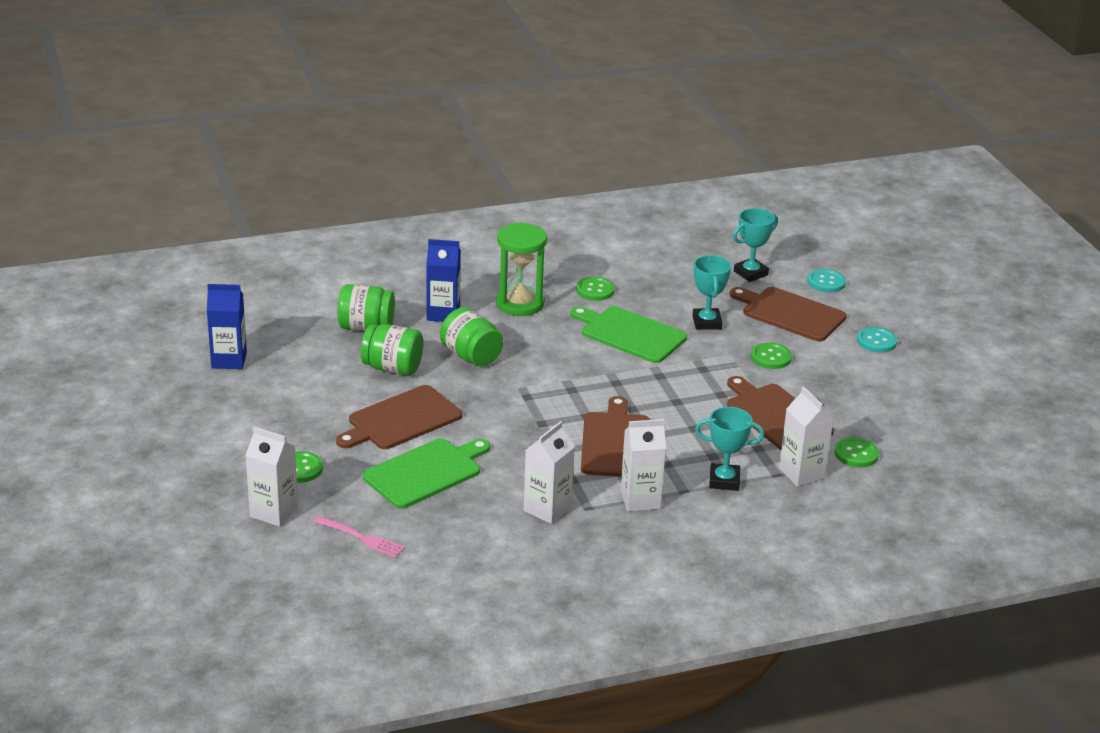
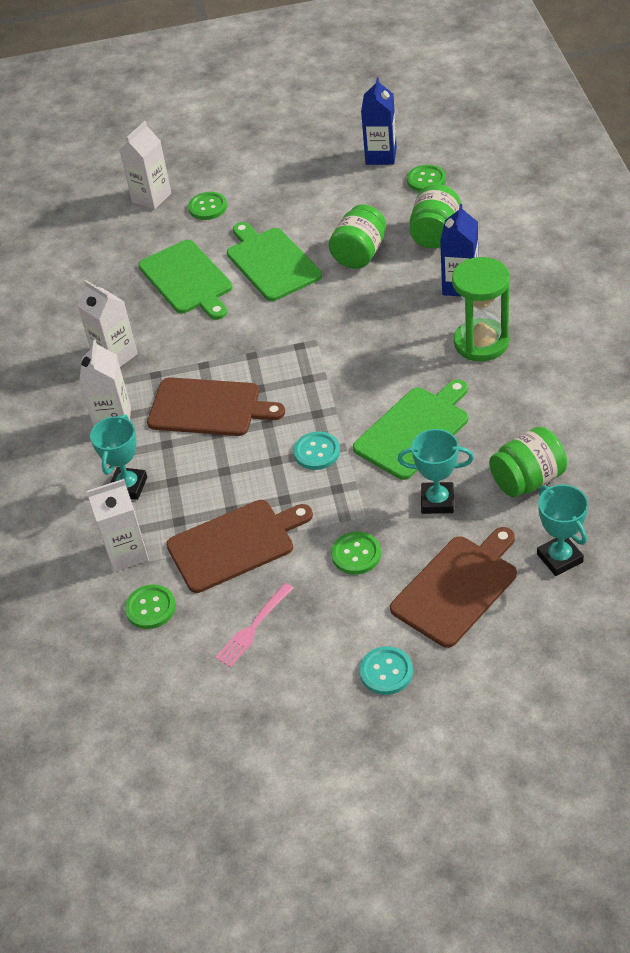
camera: 105 degrees right, 15 degrees up
(361, 538) = (105, 246): pink fork -> pink fork (253, 627)
(401, 419) = (271, 262): brown cutting board -> green cutting board
(471, 356) = (376, 306): green jar -> green jar (527, 480)
(595, 290) = (511, 405): green button -> green button (426, 180)
(826, 282) = (539, 639): turquoise button -> turquoise button (317, 452)

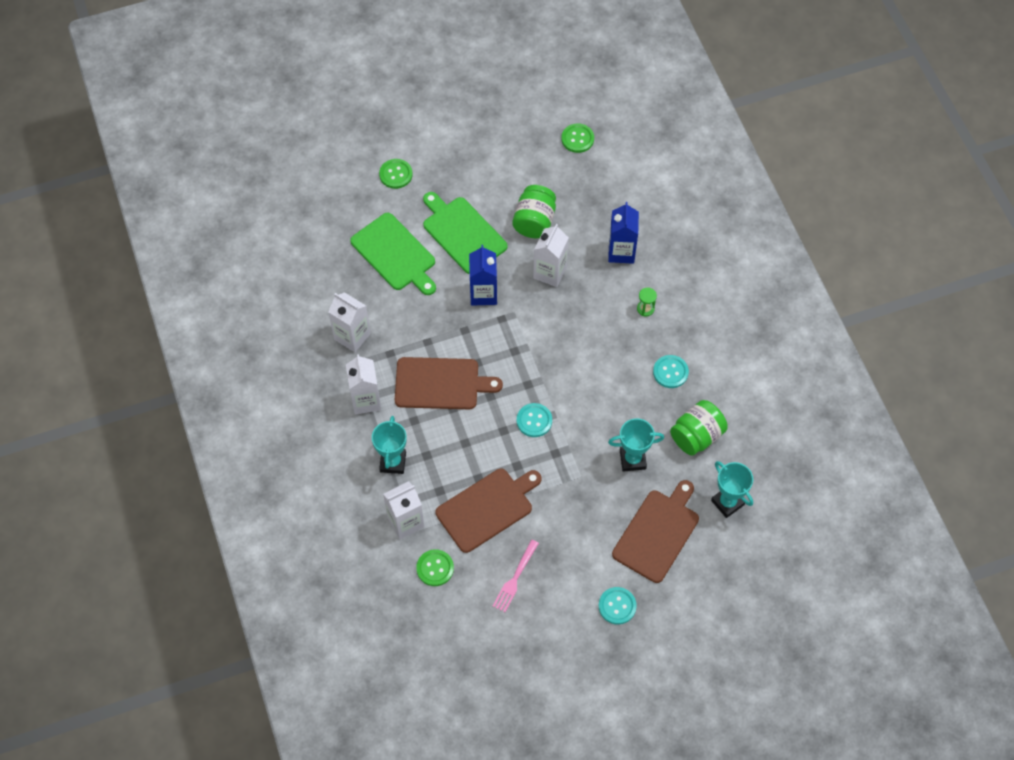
camera: 15 degrees left, 15 degrees up
(151, 197) = (344, 164): white carton -> white carton (550, 272)
(356, 554) = (579, 510): green button -> none
(381, 156) = (535, 112): blue carton -> blue carton (483, 294)
(414, 430) = (606, 396): green cutting board -> none
(435, 234) = (593, 198): green jar -> none
(481, 343) = (645, 309): green hourglass -> green hourglass, size x0.41
(503, 409) = (670, 372): none -> turquoise button

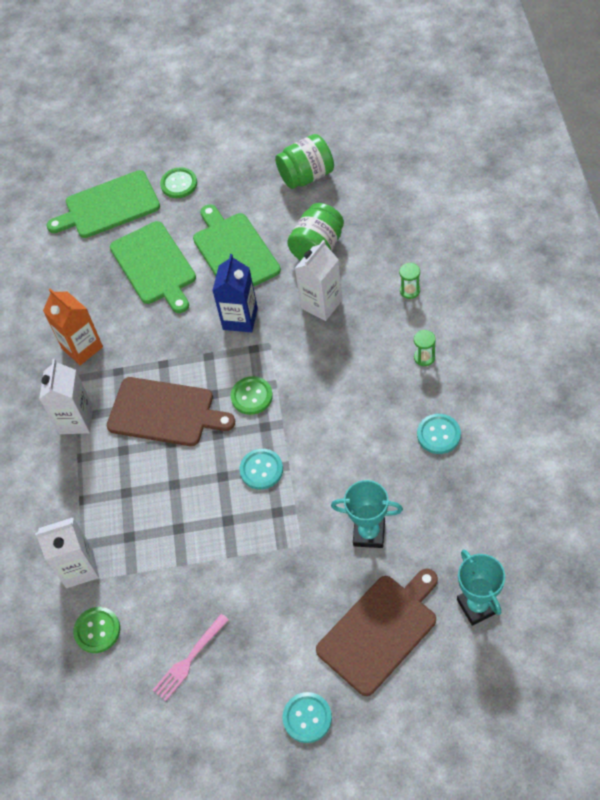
camera: 20 degrees right, 5 degrees down
(337, 202) = (108, 206): none -> green cutting board
(352, 336) = (82, 348): white carton -> orange carton
(393, 462) = (85, 495): turquoise trophy -> none
(487, 508) = (179, 567): brown cutting board -> none
(577, 139) = (387, 166): green button -> green button (251, 396)
(621, 252) = (410, 290): blue carton -> green hourglass
(696, 436) = (455, 516): green jar -> green jar (306, 176)

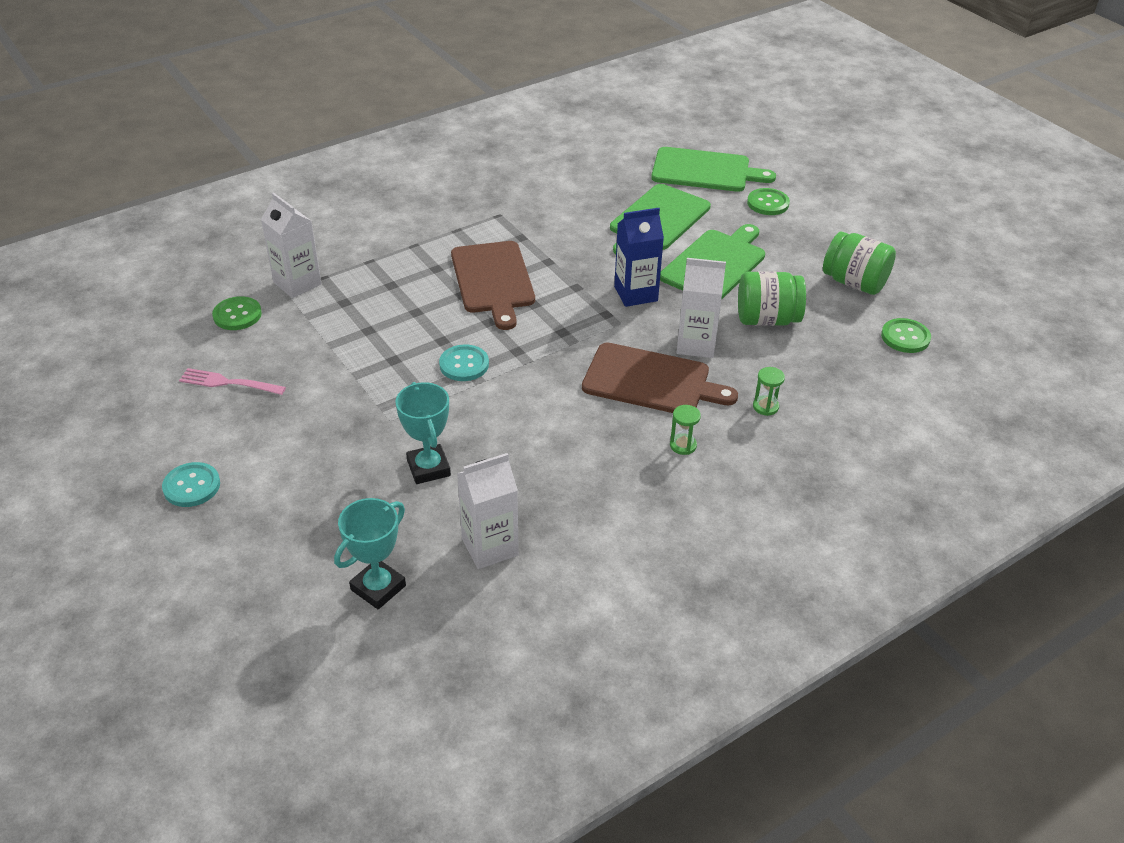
camera: 55 degrees right, 15 degrees down
(76, 420) = (452, 230): white carton -> white carton (490, 547)
(82, 348) = (533, 208): orange carton -> none
(108, 206) = (705, 171): green cutting board -> green cutting board turned 150 degrees clockwise
(251, 396) = (547, 331): green button -> green button (905, 337)
(380, 631) = (313, 513): brown cutting board -> brown cutting board (651, 381)
(438, 434) = (586, 488): turquoise button -> none

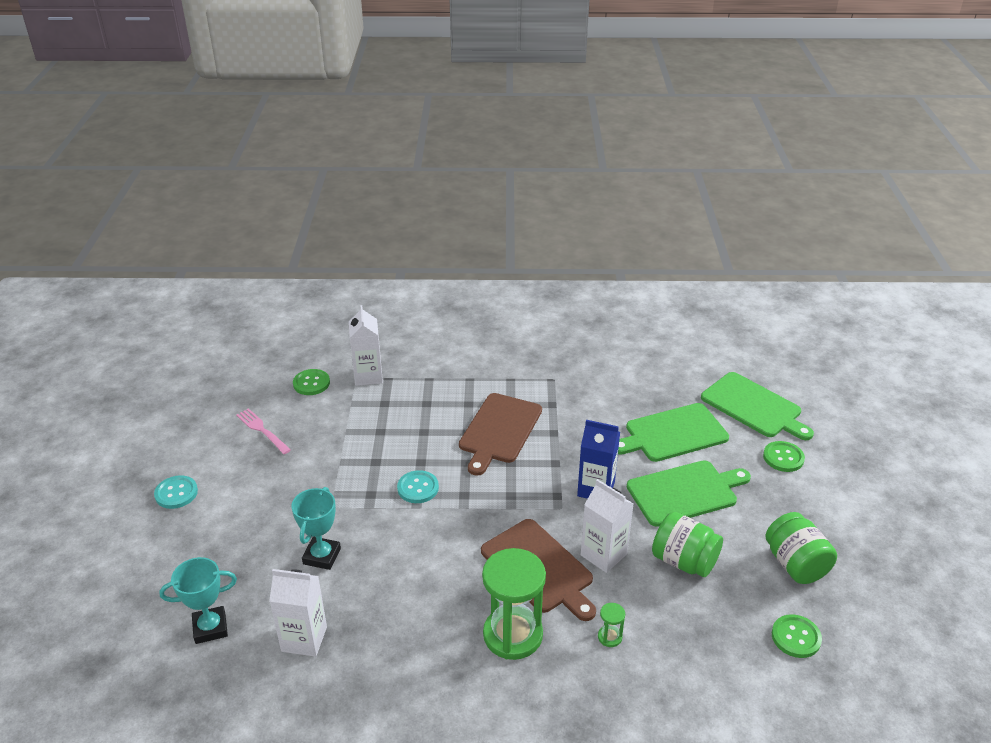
camera: 35 degrees right, 5 degrees down
(683, 445) = (513, 635): green hourglass -> green hourglass, size x2.45

